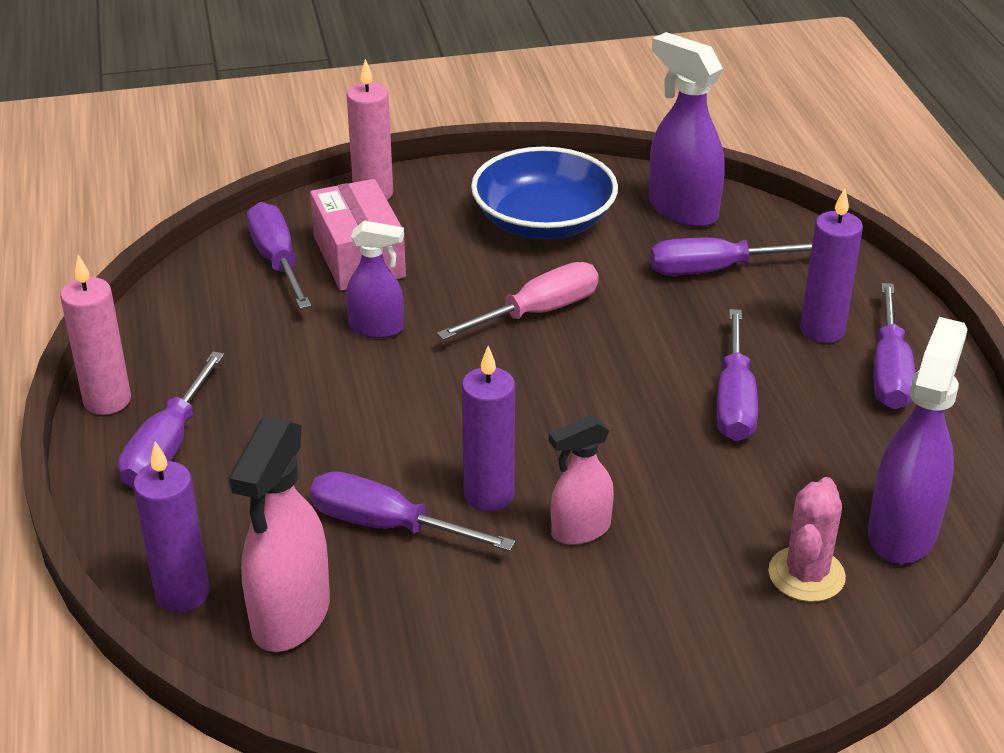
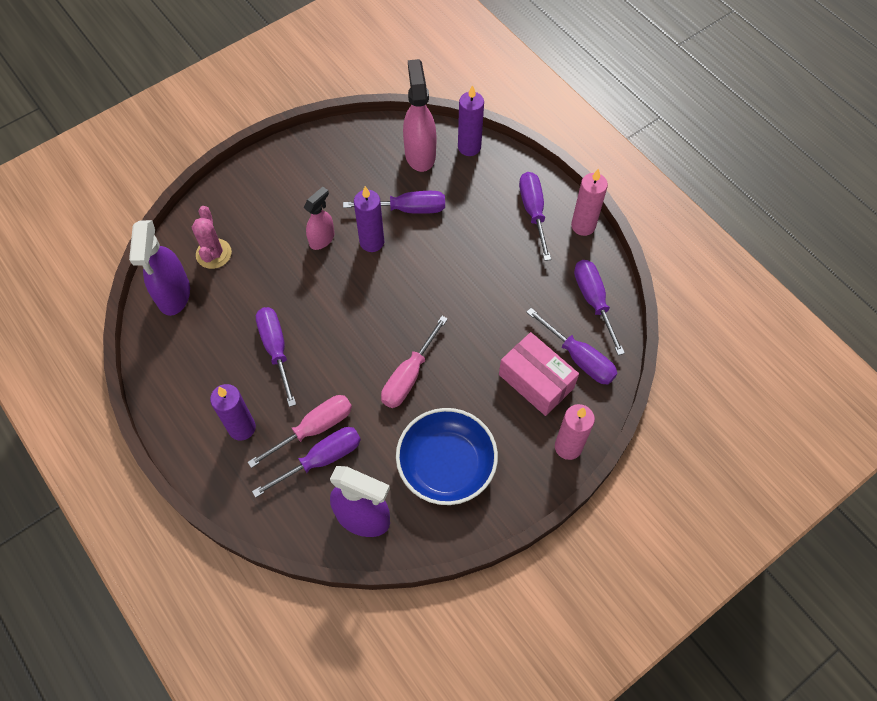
camera: 155 degrees right, 25 degrees up
(377, 328) = (488, 327): purple spray bottle -> none
(710, 300) = (315, 428): none -> pink screwdriver
(889, 372) = (197, 407): purple screwdriver -> purple screwdriver (593, 300)

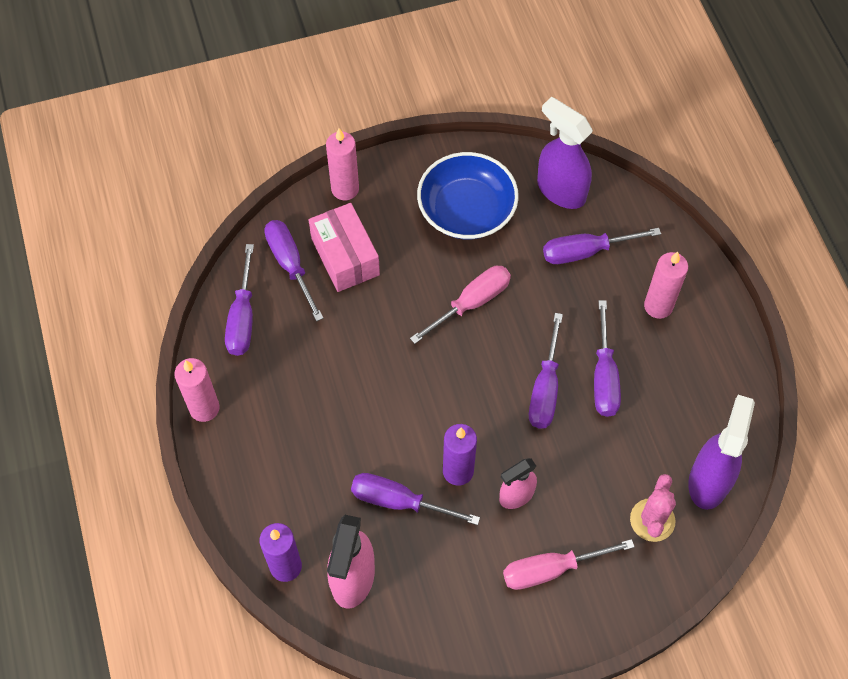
camera: 160 degrees left, 0 degrees up
(242, 428) = (658, 306): purple candle -> pink candle
(315, 428) = (584, 282): pink screwdriver -> pink screwdriver (550, 570)
(533, 211) = (251, 447): purple screwdriver -> purple screwdriver (545, 389)

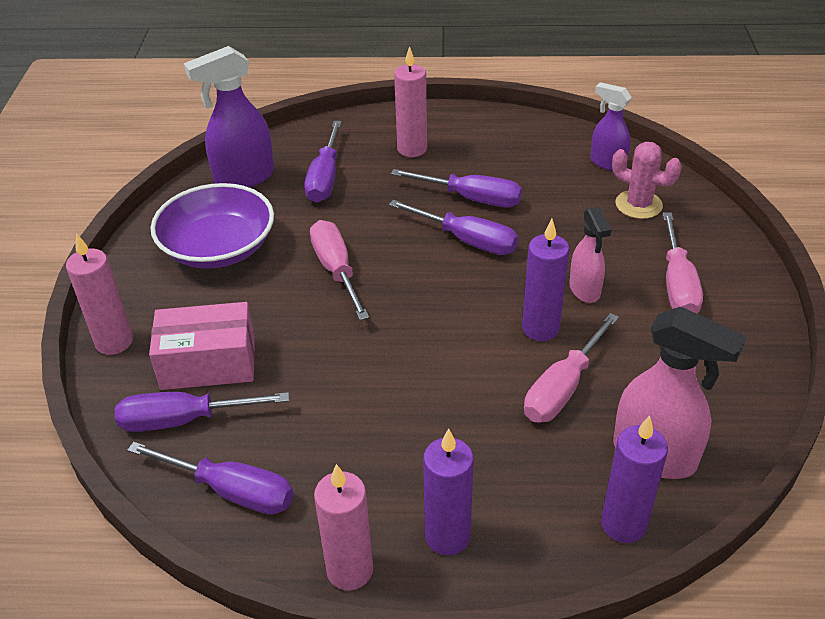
camera: 70 degrees left, 20 degrees down
(245, 458) = (447, 536): none -> purple candle
(398, 501) = (562, 388): purple screwdriver -> pink screwdriver
(466, 210) = (218, 247): blue bowl -> purple bowl
(709, 481) = (607, 162): purple spray bottle -> purple spray bottle, size x0.61

